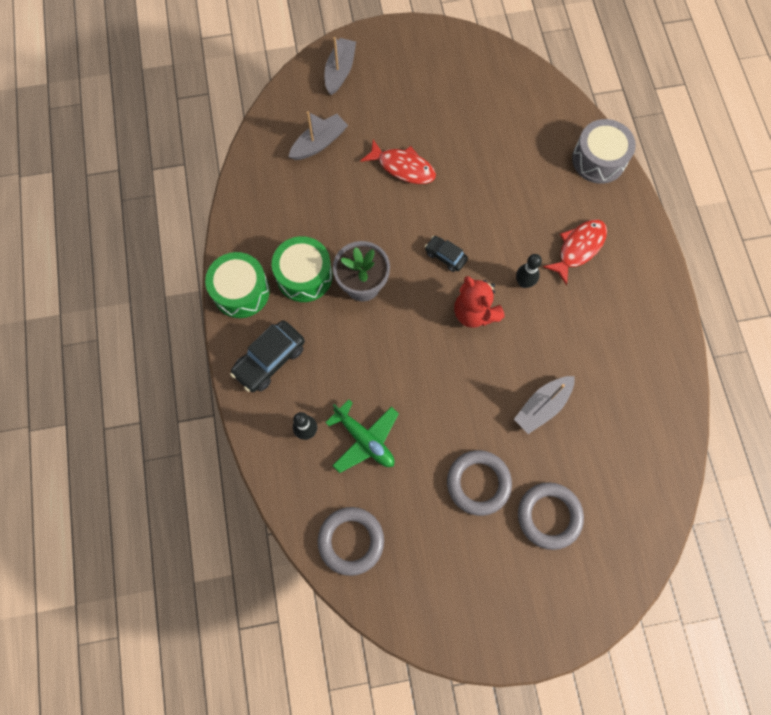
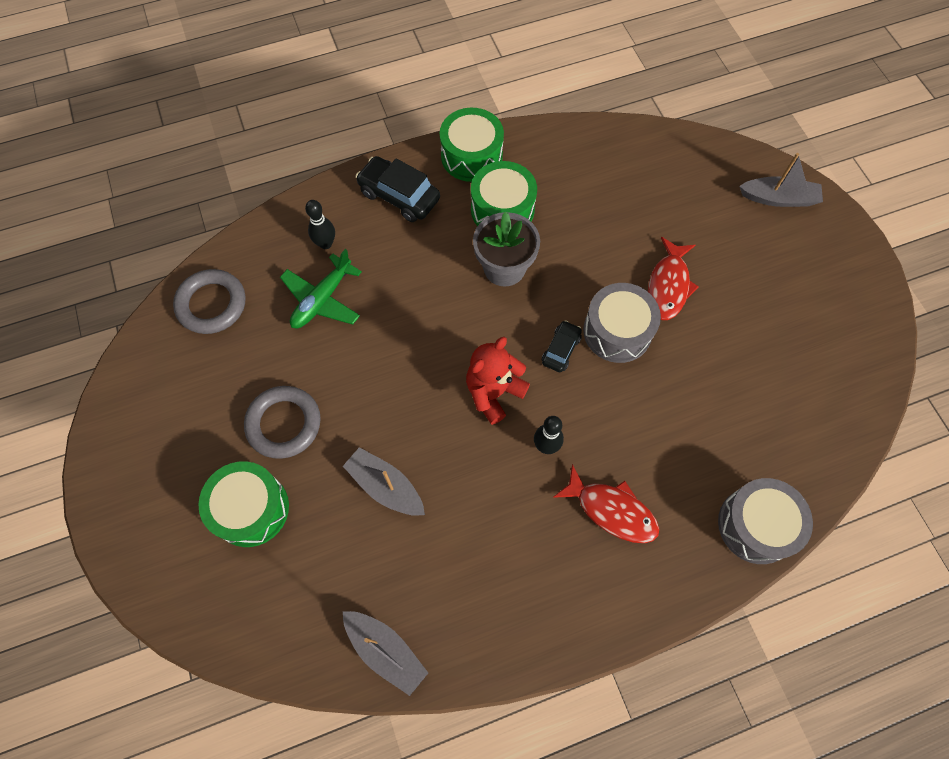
camera: 80 degrees right, 5 degrees down
(319, 143) = (673, 194): grey boat -> grey boat (385, 651)
(436, 212) = (617, 331): none -> grey drum
(549, 516) = (251, 509): grey ring -> green drum

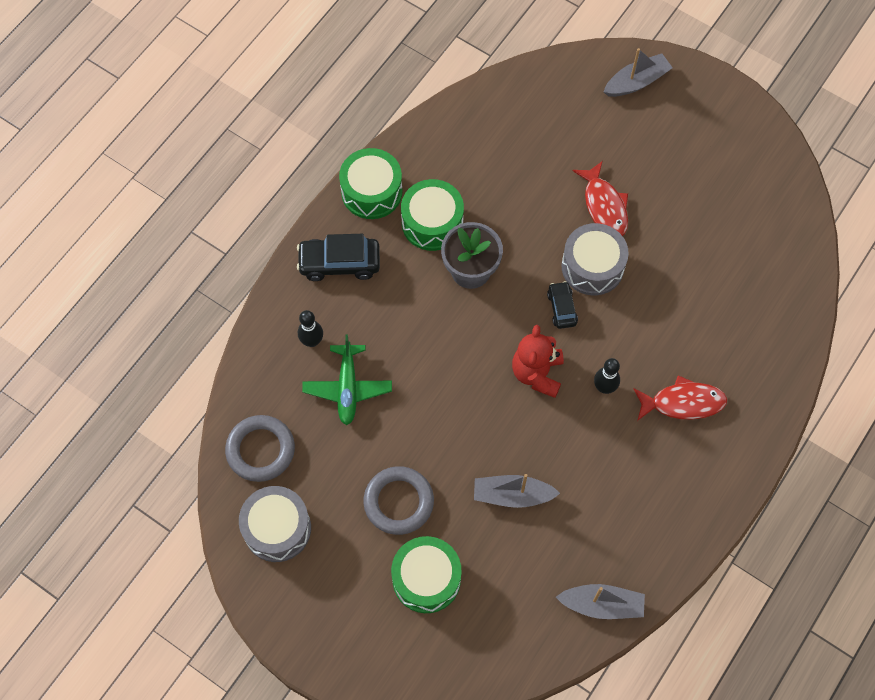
camera: 35 degrees left, 0 degrees up
(756, 525) = (785, 347): grey drum -> grey drum (277, 528)

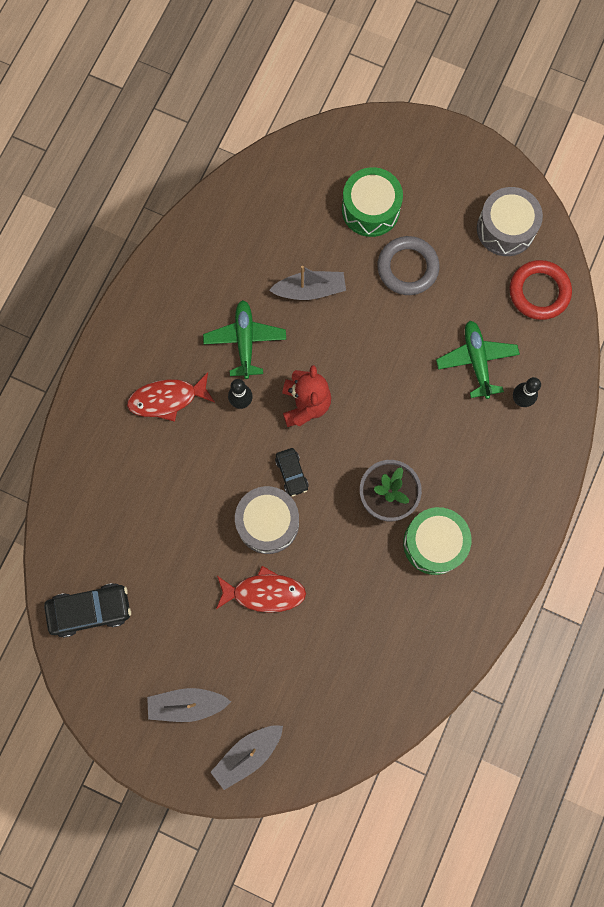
camera: 170 degrees right, 10 degrees up
(260, 450) = (539, 292): grey ring -> red ring
(339, 263) = (515, 483): black car -> black car (90, 610)
(371, 192) = (502, 568): green drum -> none
(592, 450) = (245, 341): none -> green plane
(602, 604) = (221, 213): grey boat -> grey boat (187, 704)
(604, 206) = (264, 593): red fish -> red fish turned 120 degrees clockwise

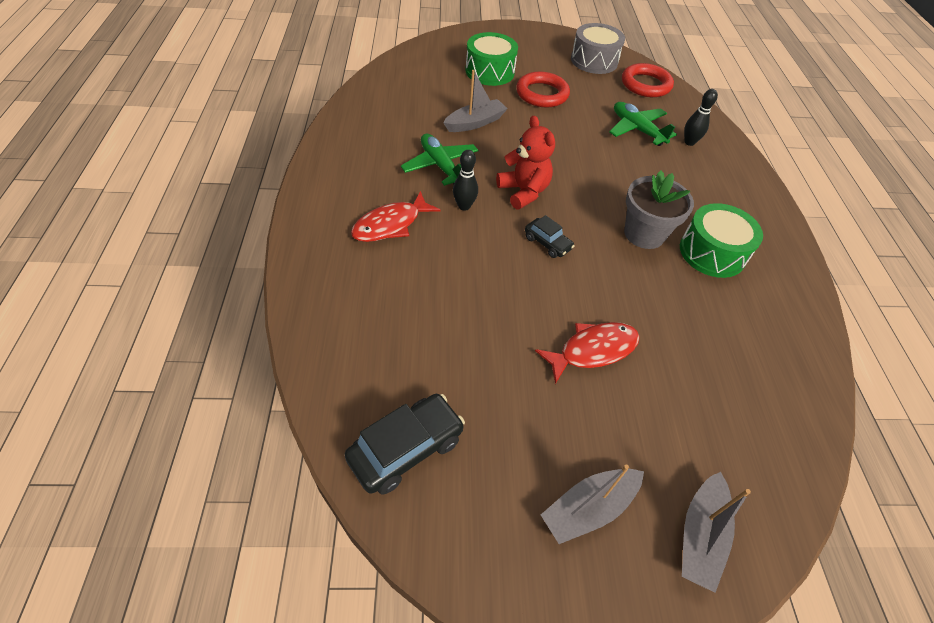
camera: 30 degrees left, 25 degrees down
(268, 522) = (553, 288): grey drum -> none
(407, 268) = (542, 94): grey ring -> red ring

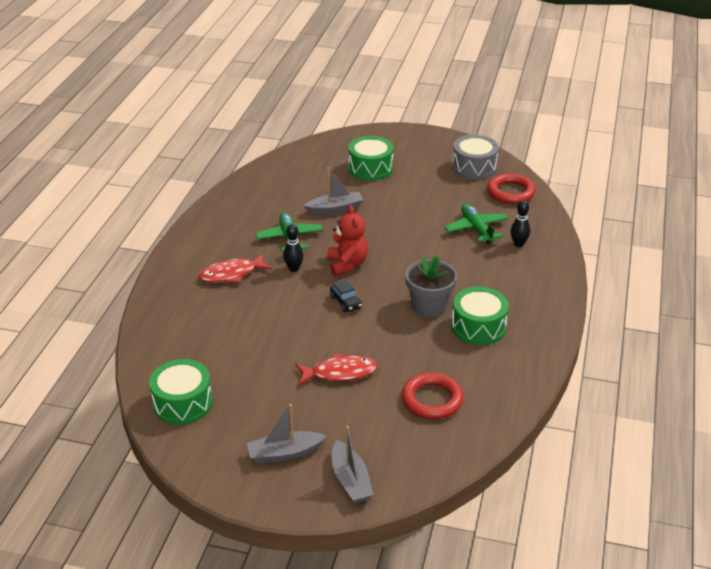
camera: 20 degrees right, 15 degrees down
(406, 449) = (182, 403): black car -> green drum
(542, 94) = (407, 191): red ring -> red ring (432, 400)
(700, 536) = (350, 480): grey boat -> grey boat turned 60 degrees counterclockwise

